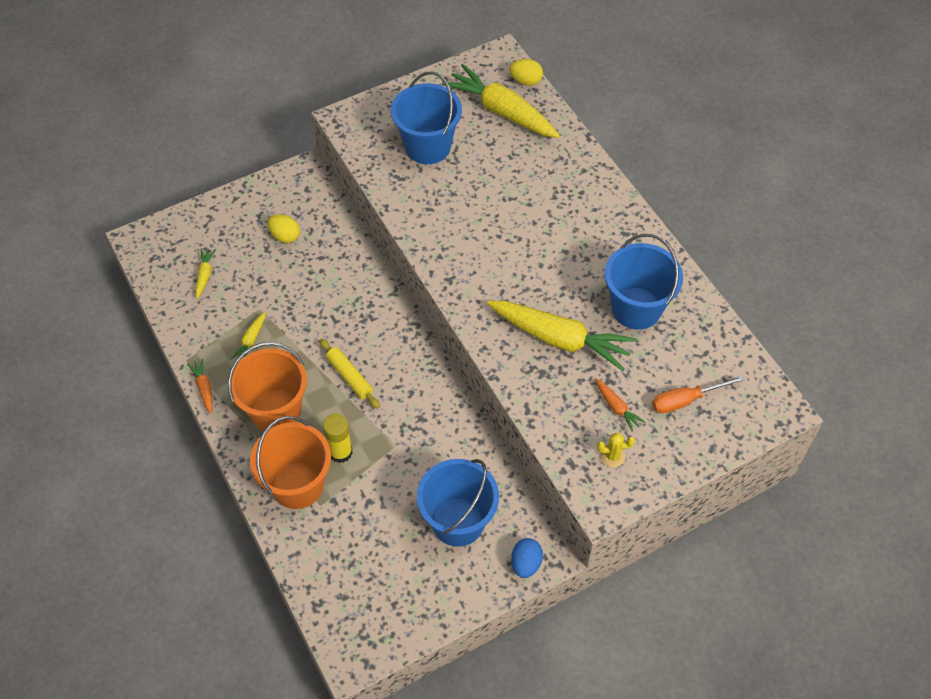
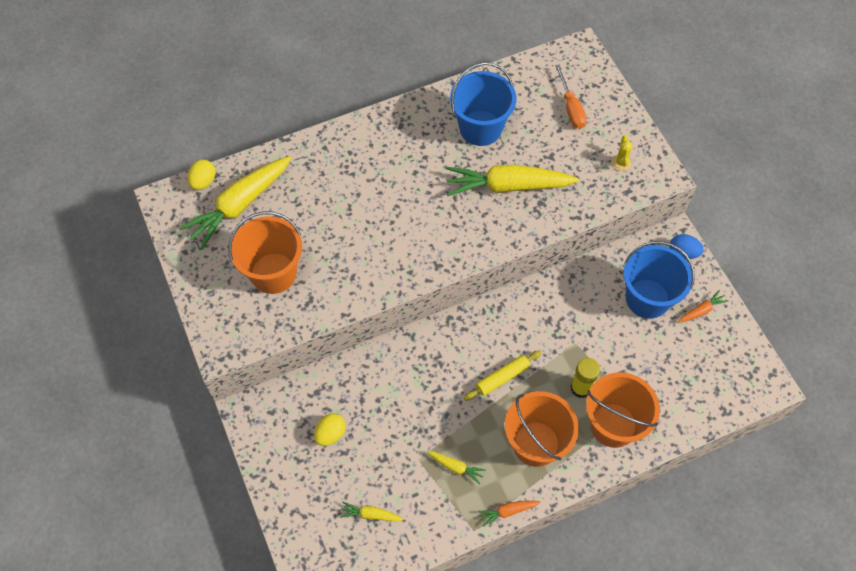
camera: 85 degrees left, 5 degrees up
(427, 146) = (273, 273): blue bucket -> orange bucket
(559, 339) = (508, 186): yellow carrot -> yellow carrot turned 120 degrees counterclockwise
(616, 407) = (576, 154): orange carrot -> orange carrot (701, 311)

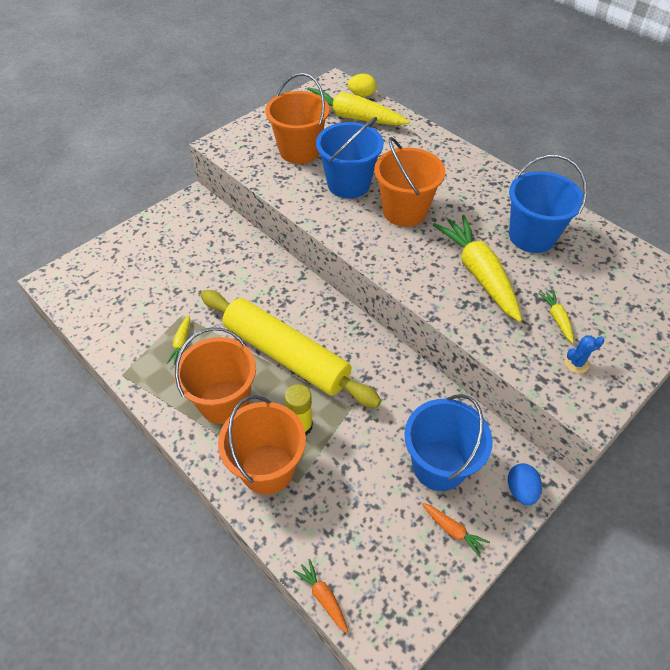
camera: 70 degrees right, 10 degrees down
(330, 434) = (189, 251): yellow egg -> none
(348, 245) = (348, 184): none -> blue bucket
(371, 515) = (122, 297): yellow carrot -> yellow carrot (557, 319)
(407, 212) = (404, 211): none -> orange bucket
(502, 378) = (286, 355): yellow rolling pin -> yellow rolling pin, size x2.31
(508, 511) = (146, 397): orange carrot -> orange carrot (323, 597)
(571, 108) = (613, 300): orange screwdriver -> none
(621, 163) = (576, 363): yellow cactus -> blue cactus

